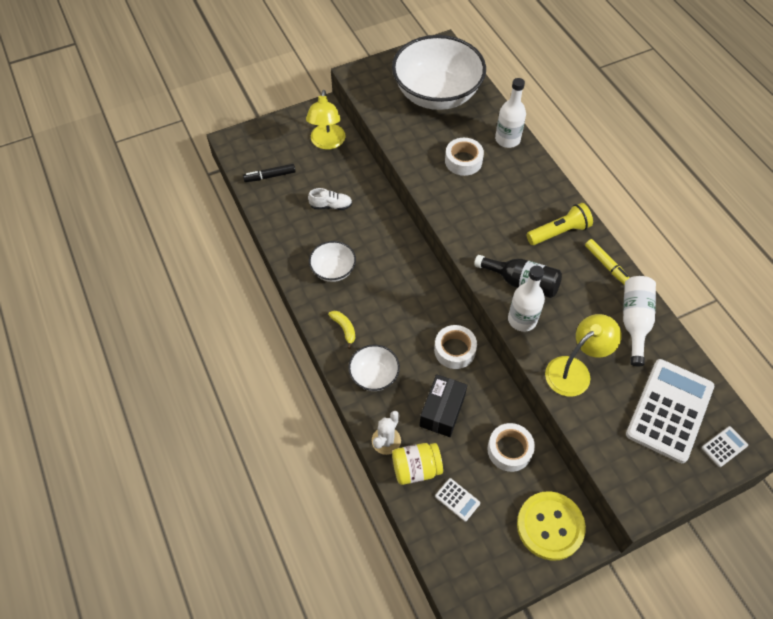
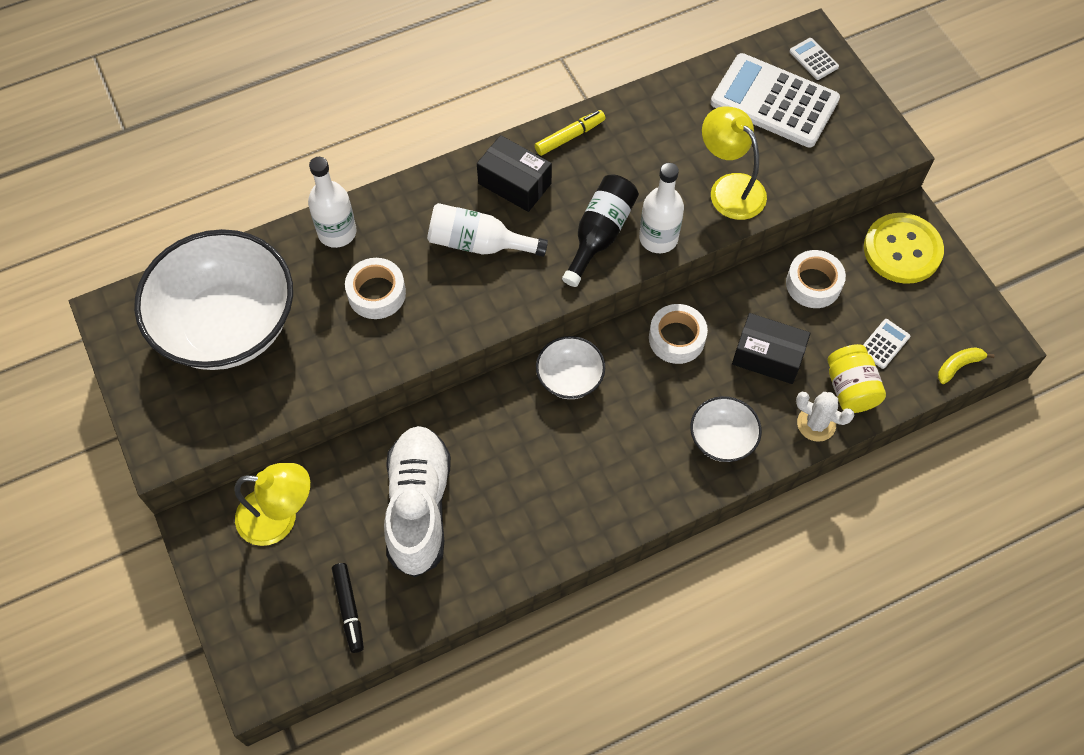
camera: 90 degrees left, 5 degrees up
(331, 206) = (419, 506): white shoe -> white shoe, size x2.20
(333, 270) = (545, 499): white bowl -> white bowl (570, 378)
(344, 329) = (649, 480): yellow banana -> yellow banana (958, 366)
(559, 232) = (514, 183): yellow flashlight -> black box
(634, 322) = (655, 118): white bottle -> white bottle (478, 244)

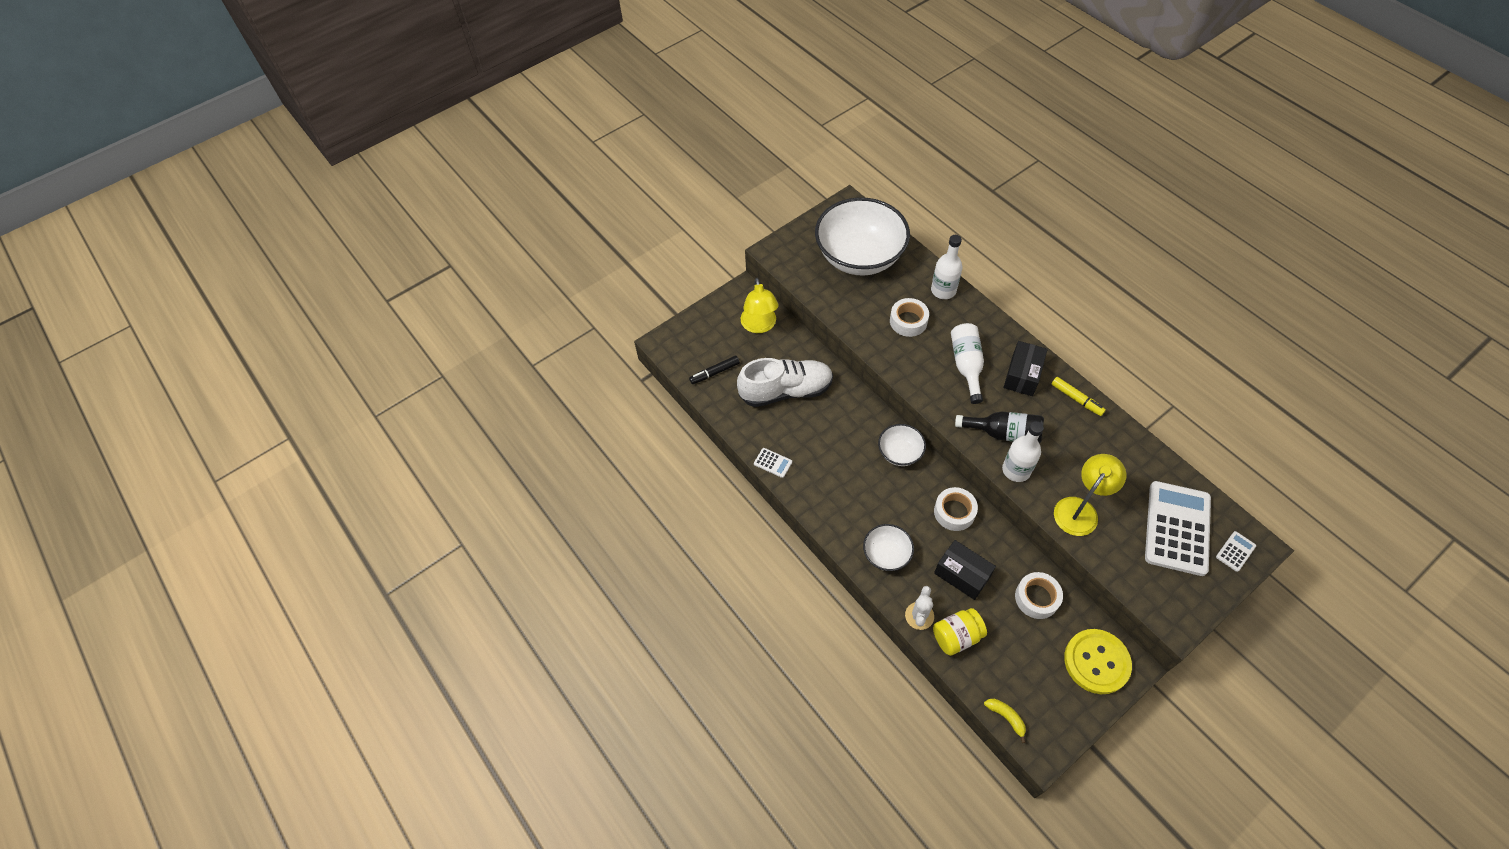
camera: 80 degrees right, 5 degrees down
(767, 356) = (962, 574): black box -> black box turned 60 degrees counterclockwise
(884, 344) = (1004, 657): white calculator -> white calculator (773, 463)

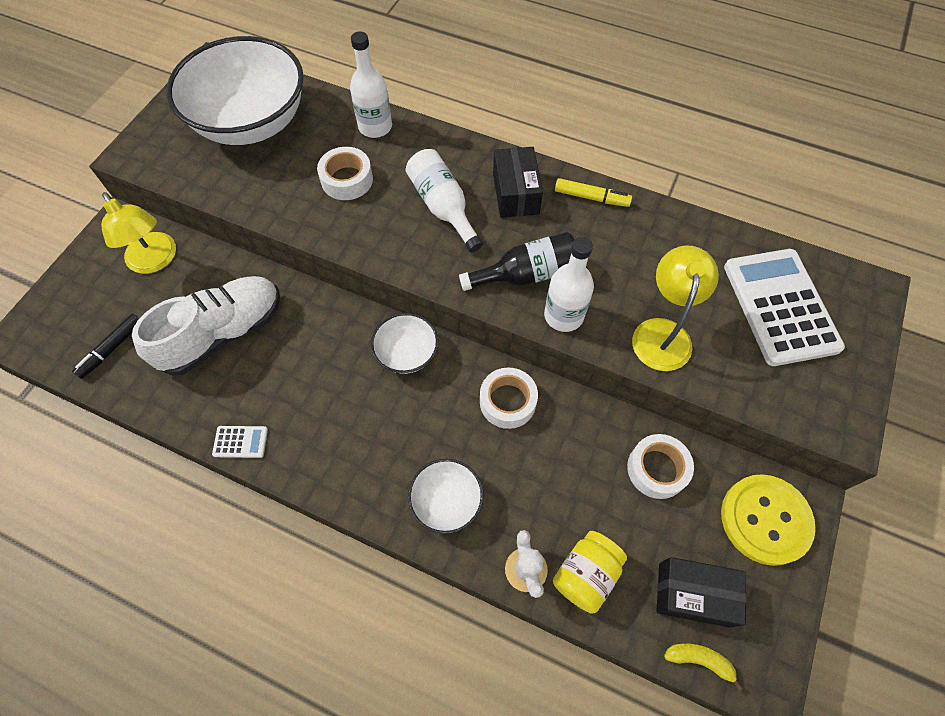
camera: 30 degrees left, 5 degrees up
(962, 574) = (554, 482): black box -> black box (693, 594)
(1235, 551) = (855, 306): white calculator -> none

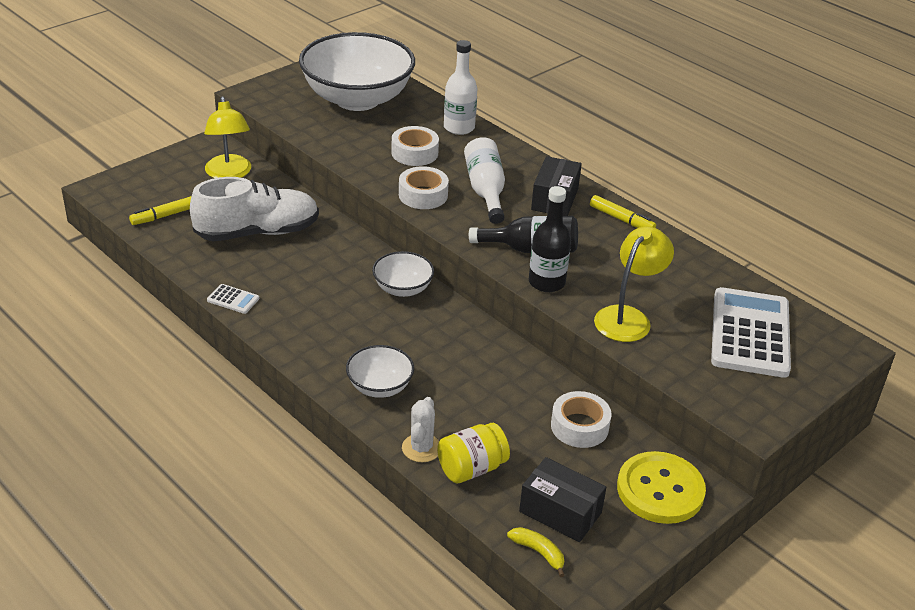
camera: 20 degrees right, 25 degrees down
(112, 348) = (165, 216): black marker -> yellow marker
(507, 401) = (472, 344): white tape -> white tape (423, 195)
(563, 315) = (546, 282): white bottle -> black bottle

